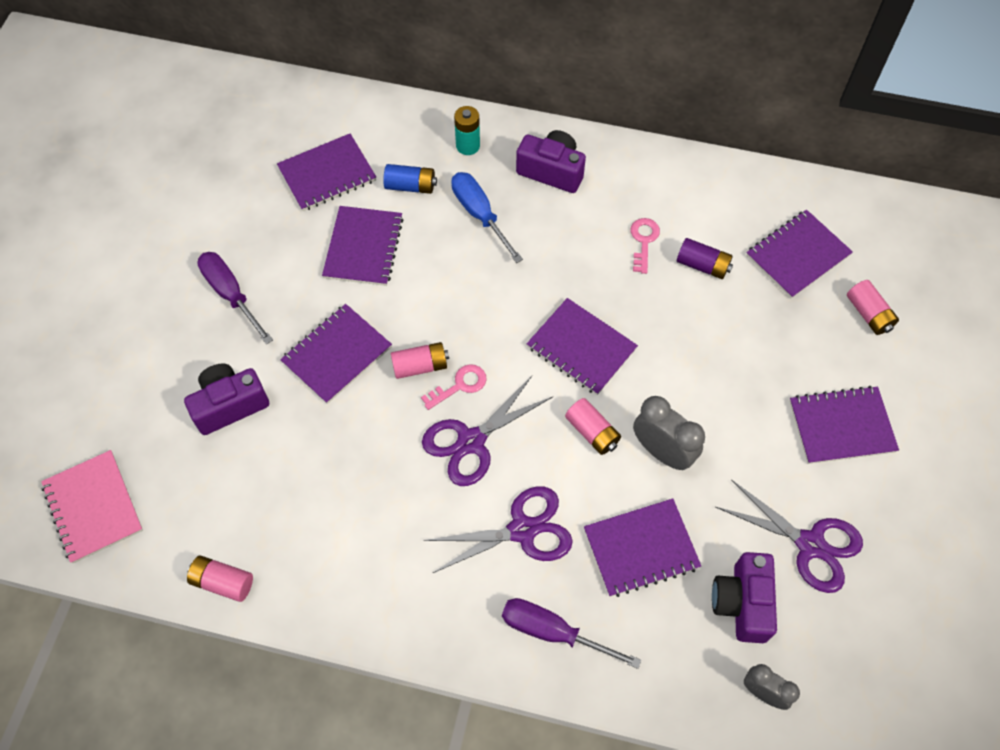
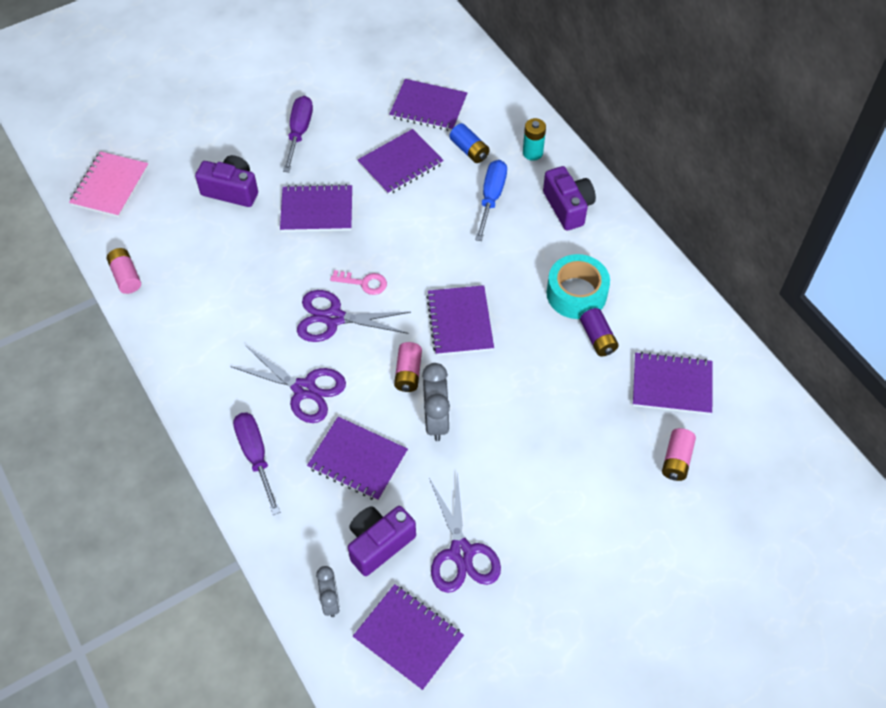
camera: 45 degrees right, 5 degrees down
(420, 366) = (354, 254): pink battery -> none
(643, 241) = (576, 293): pink key -> turquoise tape
(841, 426) = (569, 507): purple notebook -> purple notebook (408, 637)

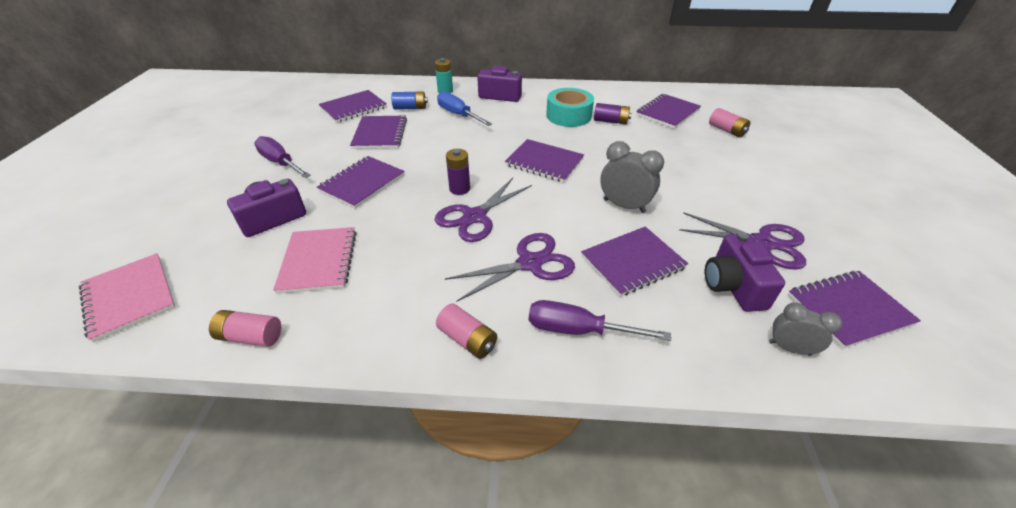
camera: 55 degrees left, 15 degrees down
(210, 256) = (318, 261): none -> pink notebook
(364, 283) = (459, 189): pink key -> purple battery
(408, 373) = (567, 201): pink battery -> pink battery (467, 339)

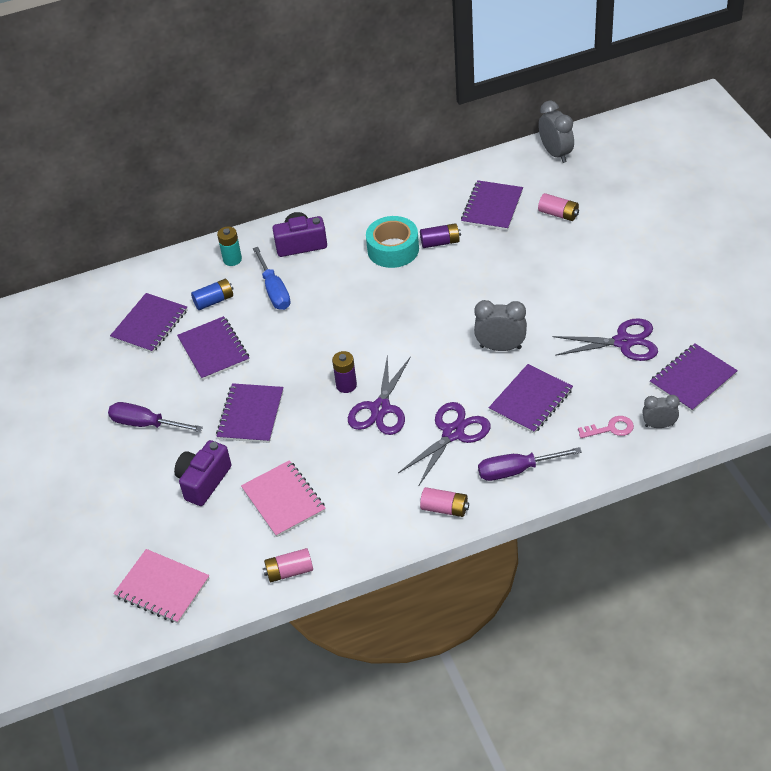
camera: 20 degrees left, 5 degrees up
(458, 114) = (274, 291): blue screwdriver -> blue screwdriver turned 135 degrees counterclockwise
(544, 162) = (404, 324): purple notebook -> none
(720, 327) = (610, 428): none -> pink key
(733, 286) = (610, 391): purple camera -> none
(738, 97) = (555, 153): none -> grey clock

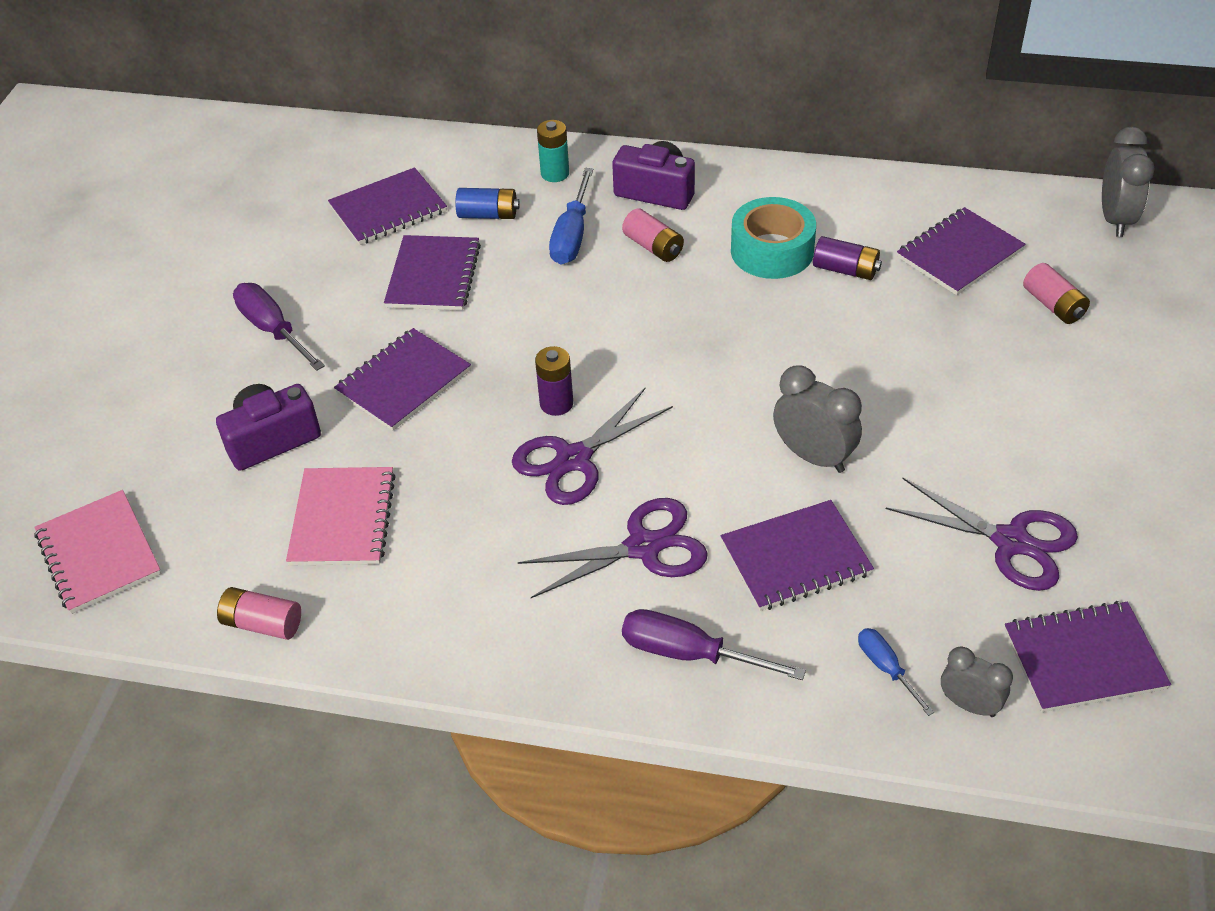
camera: 30 degrees right, 0 degrees up
(444, 508) = (540, 653): pink battery -> pink battery (653, 247)
(610, 428) = (885, 667): pink key -> blue screwdriver

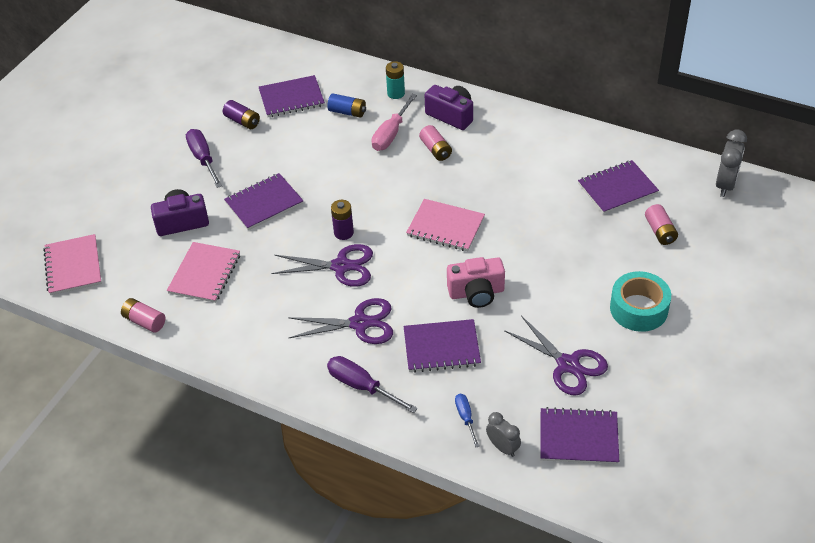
camera: 15 degrees right, 0 degrees up
(433, 276) = (303, 144): purple notebook -> none
(572, 236) = (391, 134): blue screwdriver -> pink screwdriver
(573, 459) = (341, 266): purple scissors -> purple scissors turned 150 degrees counterclockwise
(719, 362) = (445, 227): none -> pink notebook
(772, 251) = (504, 165): turquoise tape -> turquoise tape (638, 309)
(813, 456) = (476, 292): grey clock -> pink camera
(845, 270) = (543, 185): purple battery -> purple battery (242, 121)

